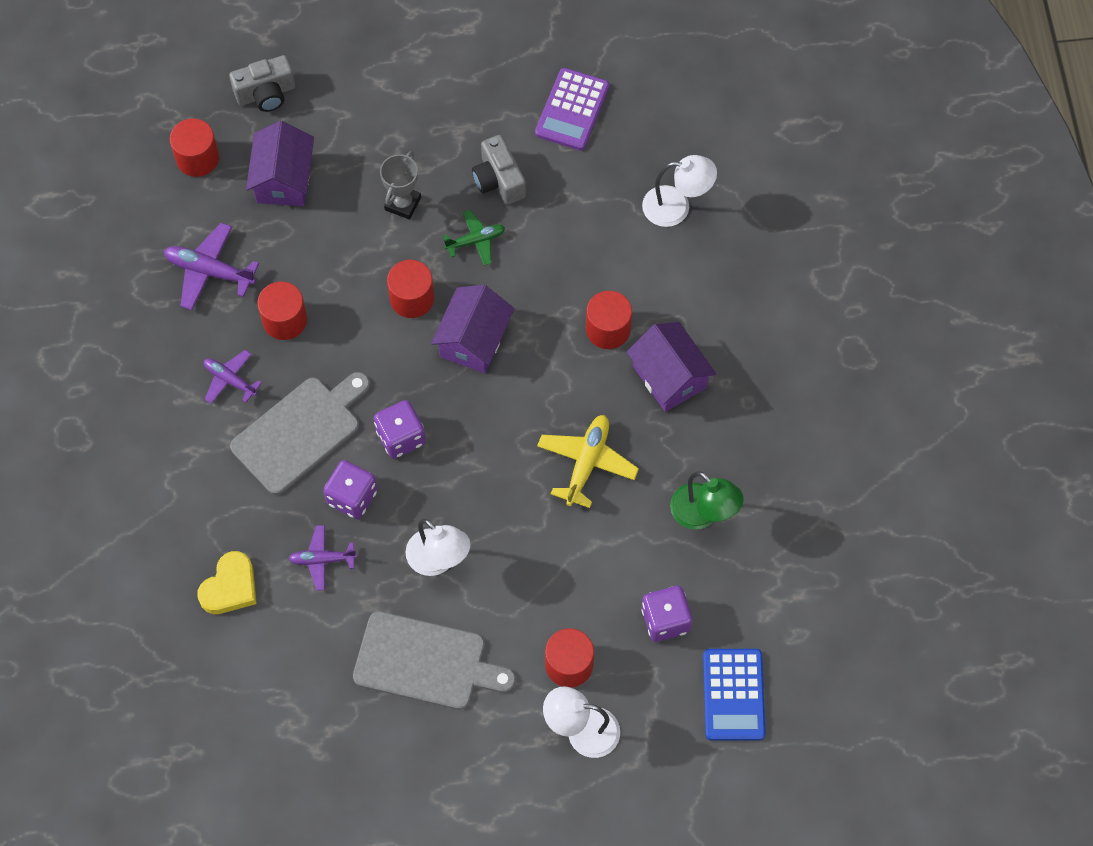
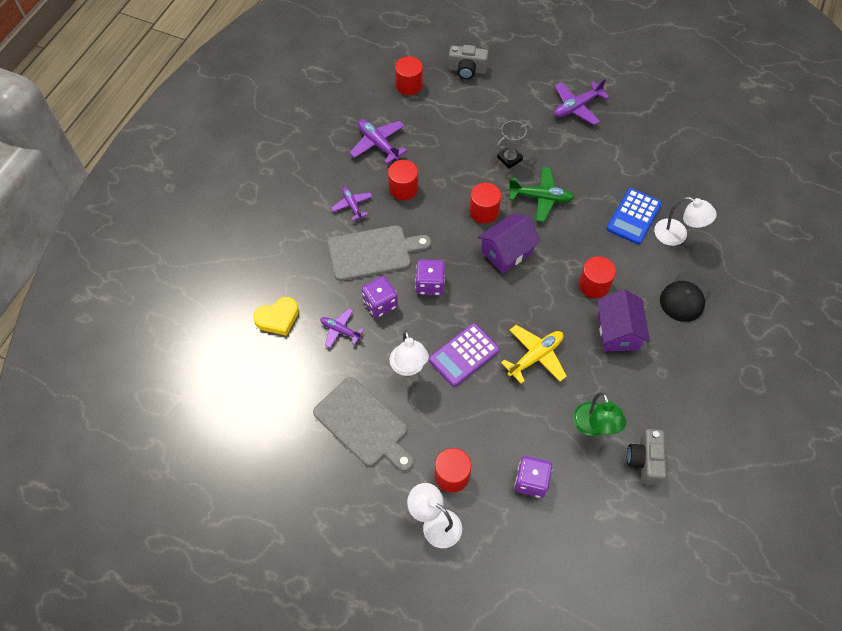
camera: 30 degrees right, 5 degrees down
(283, 179) = (449, 116): purple house -> none
(450, 79) = (577, 107): none -> purple plane
(475, 241) = (541, 198): green plane -> green plane, size x1.54
(499, 180) = (574, 171): grey camera -> grey camera (645, 461)
(572, 110) = (641, 154): purple calculator -> purple calculator (464, 355)
(727, 287) = (685, 297): none -> black cap
(733, 695) = (550, 557): blue calculator -> blue calculator (633, 216)

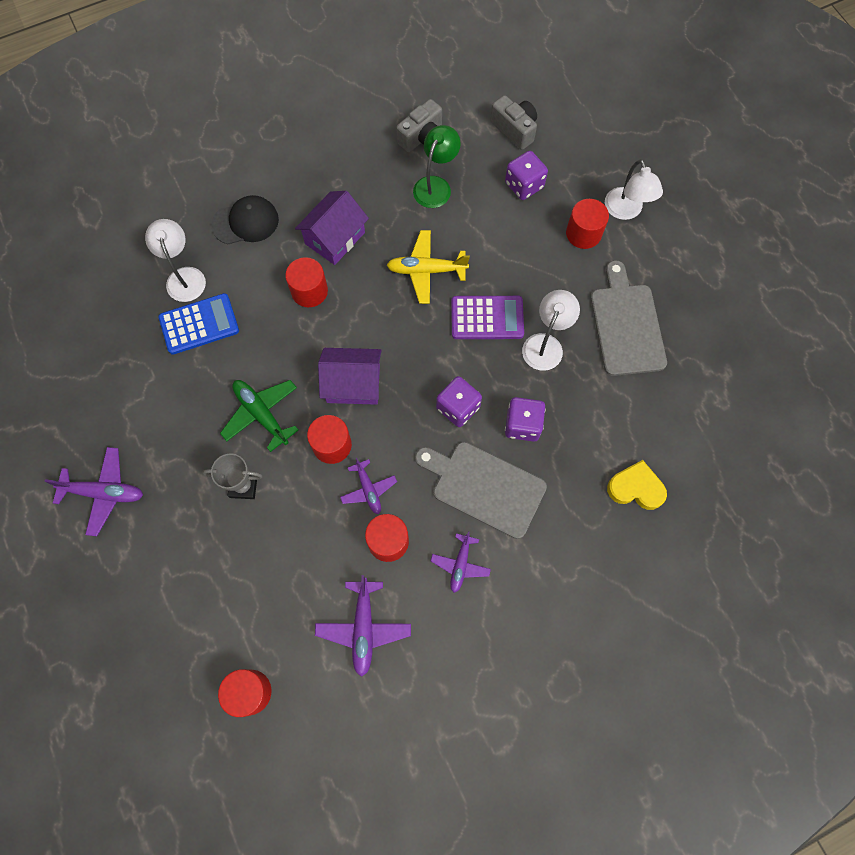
camera: 140 degrees left, 10 degrees up
(340, 330) = (582, 427): purple plane -> purple plane (368, 489)
(467, 70) = (161, 656): grey camera -> grey camera (514, 129)

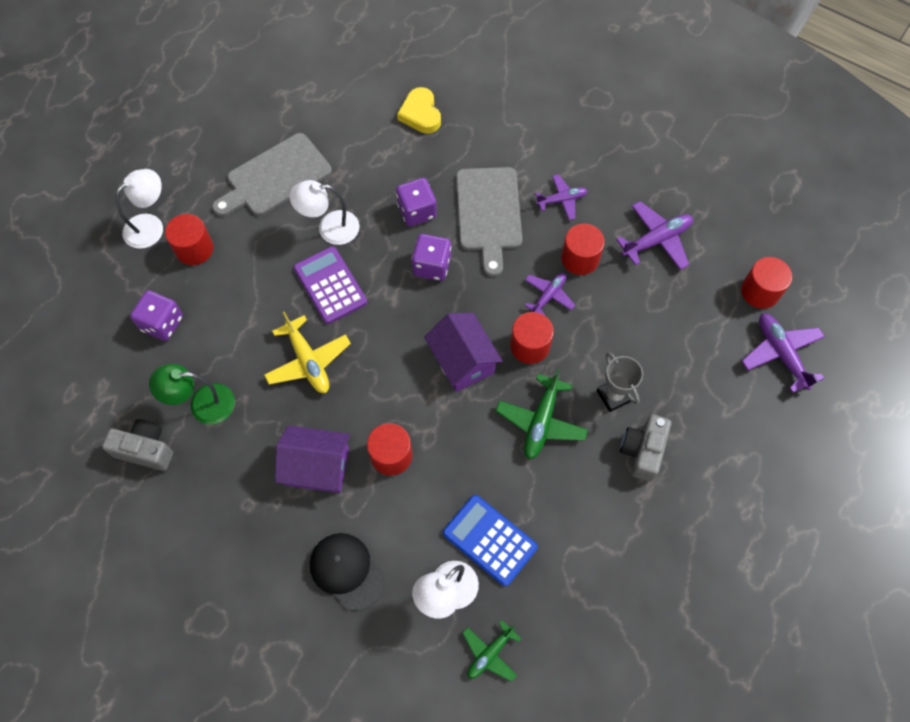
camera: 120 degrees left, 5 degrees down
(104, 493) = (703, 513): purple plane -> purple plane (781, 354)
(125, 282) = (490, 653): none -> green plane
(514, 129) = (93, 364): grey camera -> grey camera (642, 451)

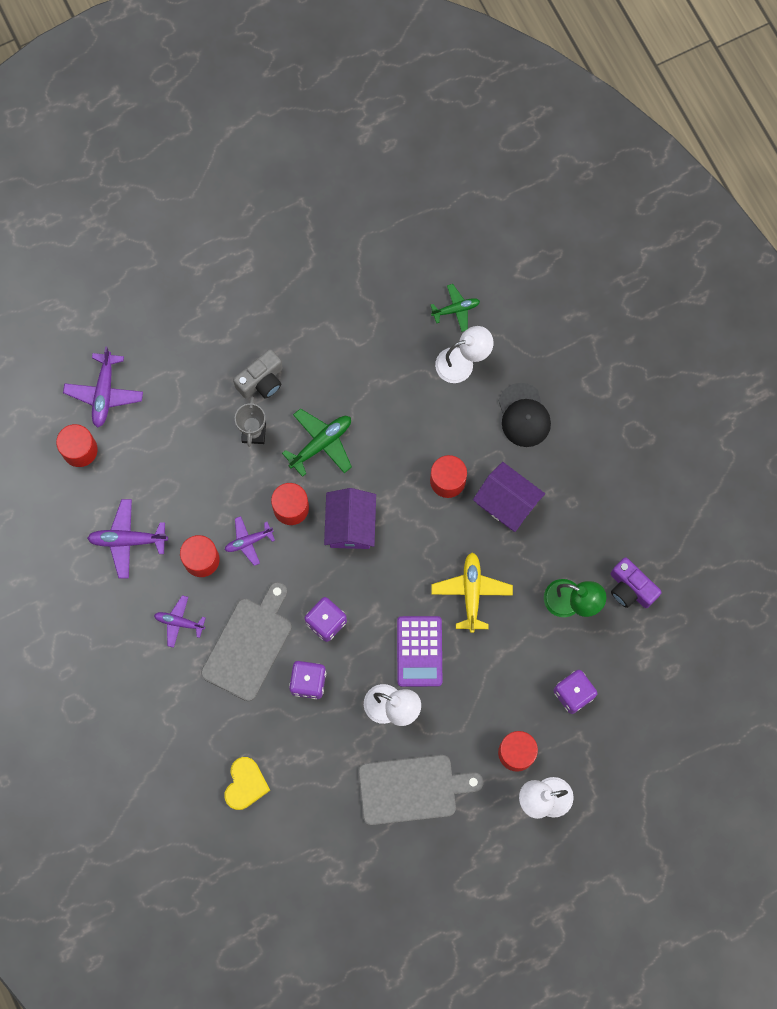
camera: 150 degrees left, 10 degrees up
(145, 450) = (630, 588): grey camera -> purple camera
(490, 540) = (411, 381): blue calculator -> none

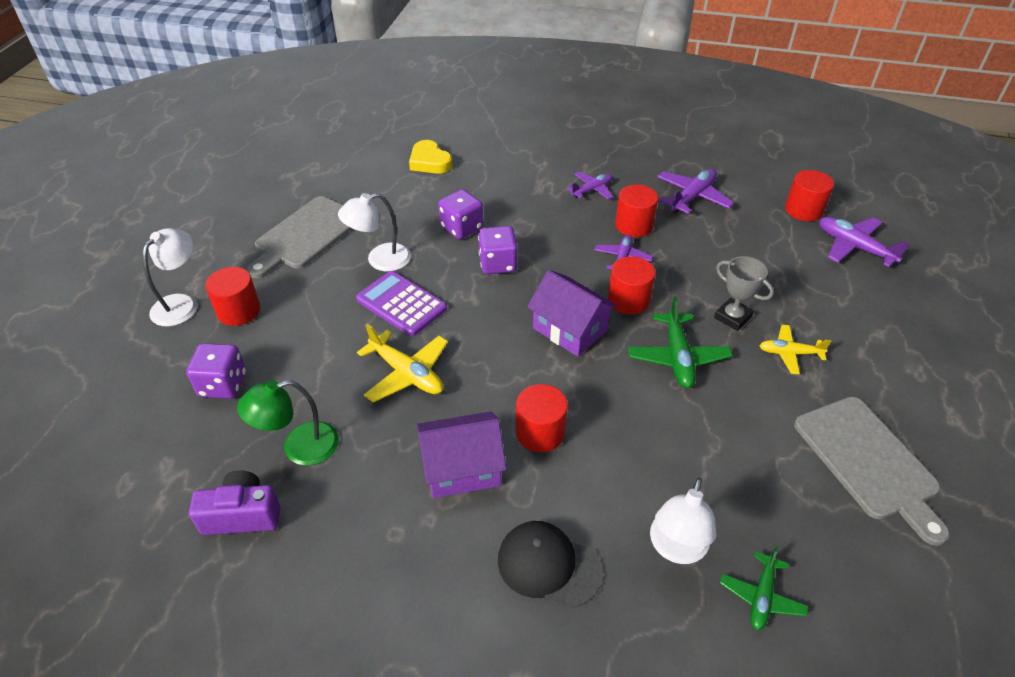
camera: 130 degrees right, 30 degrees down
(249, 645) = (531, 214): grey cutting board -> grey cutting board (868, 461)
(261, 381) = (789, 353): grey camera -> yellow plane

